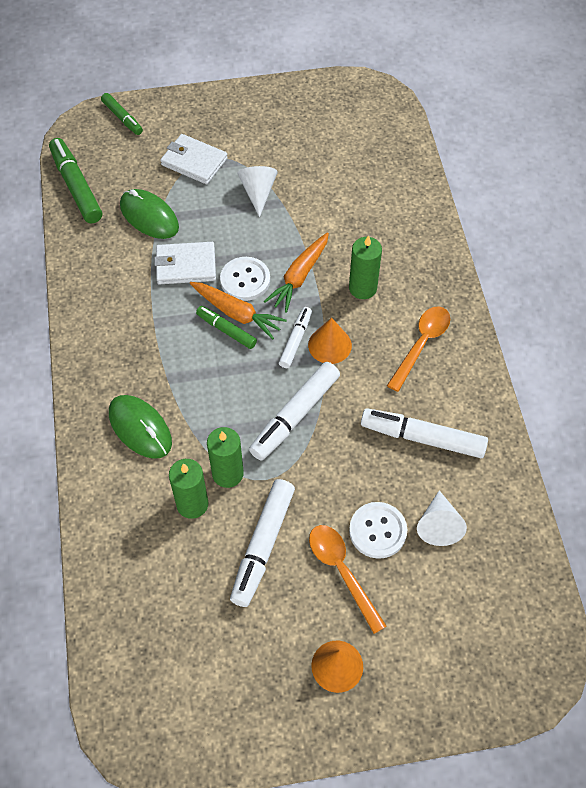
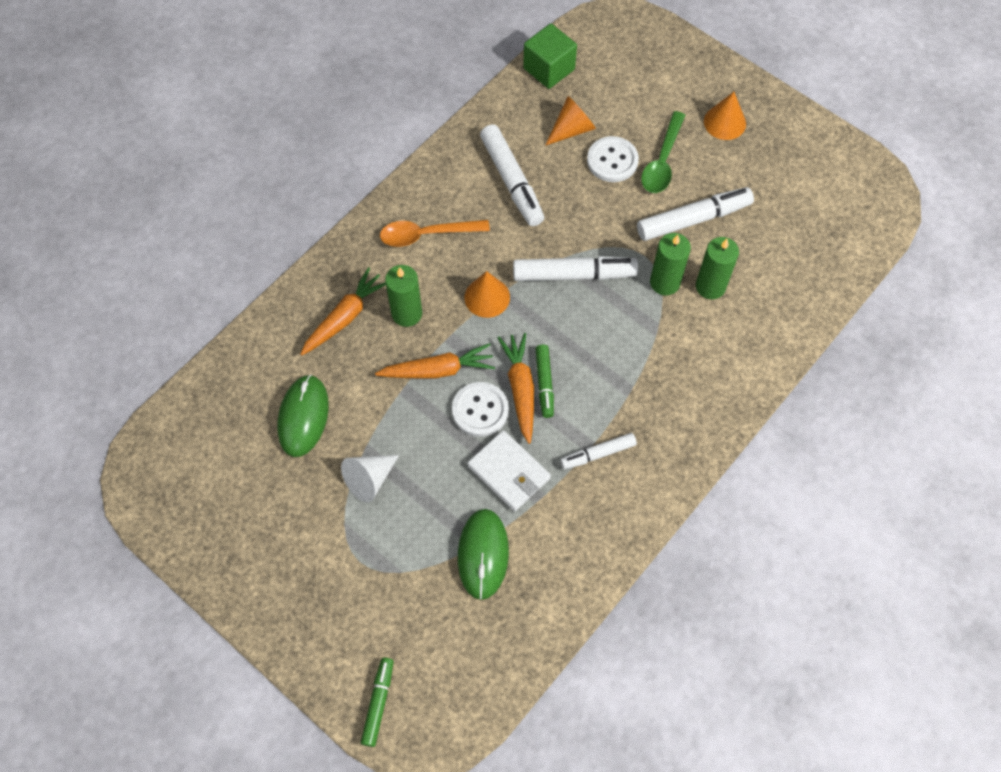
camera: 130 degrees left, 5 degrees up
(76, 187) = (508, 660): green marker -> none
(140, 428) = (690, 373): green mouse -> green mouse (303, 417)
(194, 161) = (379, 573): white wallet -> none
(295, 341) = (506, 325): white marker -> white marker (598, 454)
(341, 571) = (662, 162): orange spoon -> green spoon
(393, 251) = (345, 317): none -> orange carrot
(438, 525) = (572, 129): white cone -> orange cone
(525, 560) = (549, 69): none -> green cube

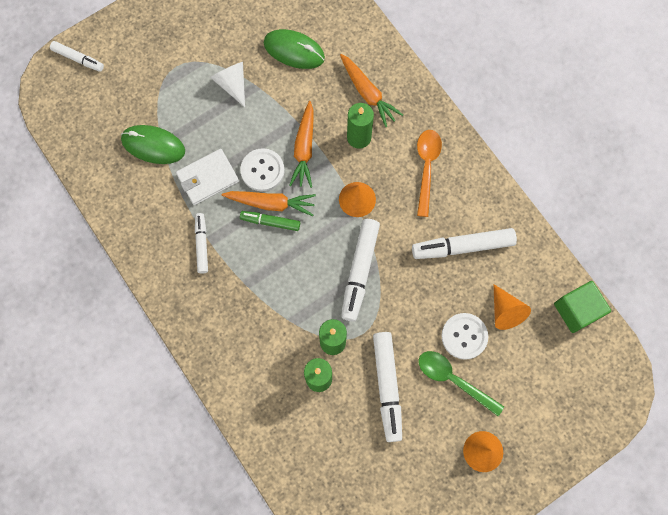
camera: 105 degrees right, 10 degrees up
(378, 703) = (78, 59): green marker -> white marker

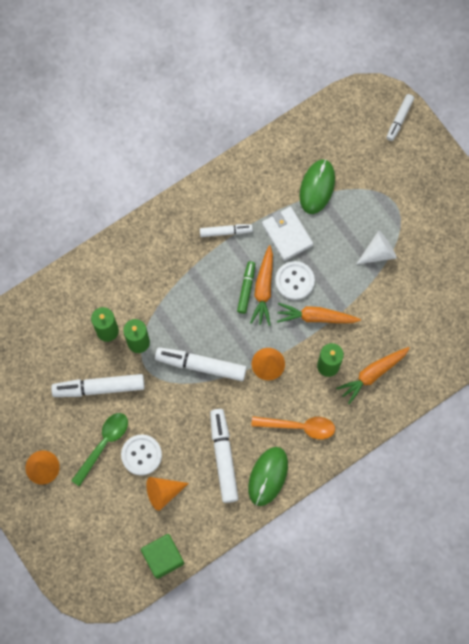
camera: 90 degrees right, 0 degrees up
(294, 51) = (414, 307): green mouse -> green mouse (268, 476)

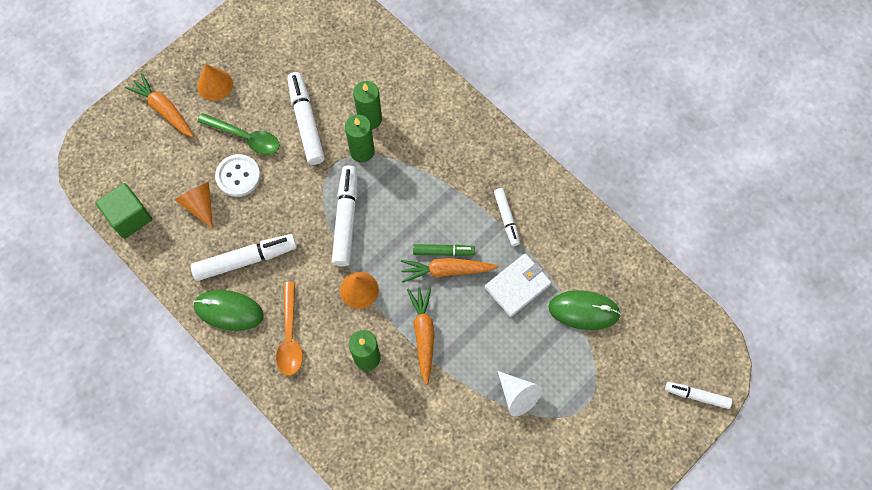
camera: 80 degrees right, 5 degrees down
(294, 281) = (463, 303): white button -> none
(372, 374) = (364, 411): orange carrot -> orange carrot (164, 110)

